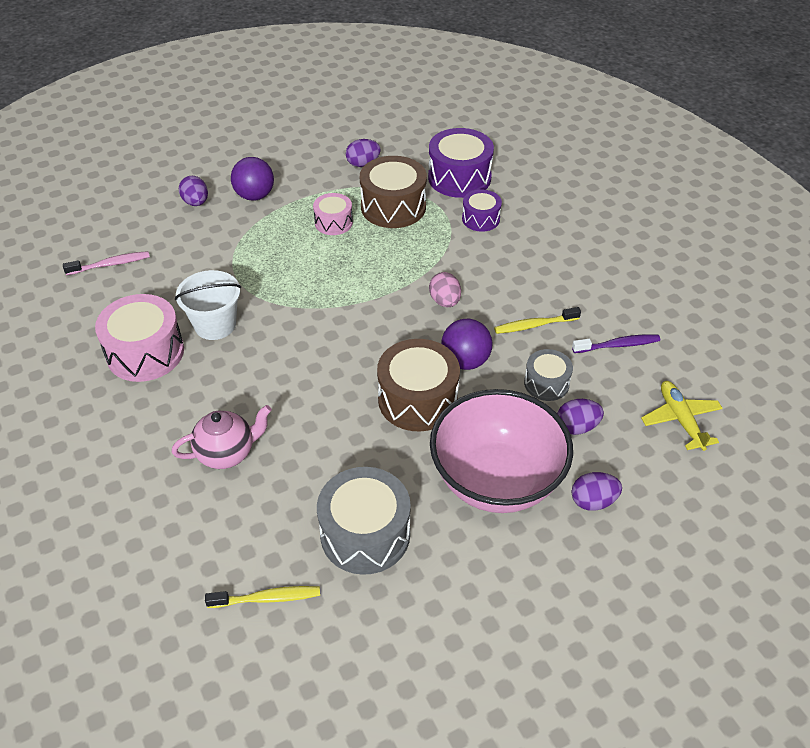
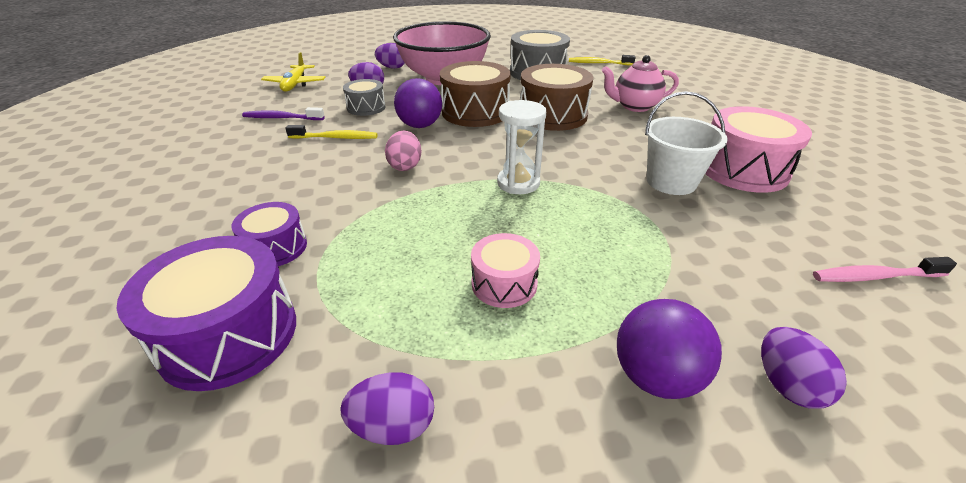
camera: 165 degrees left, 10 degrees down
(343, 299) = (518, 183): none -> white hourglass
(393, 207) = (391, 294): brown drum -> brown drum (552, 115)

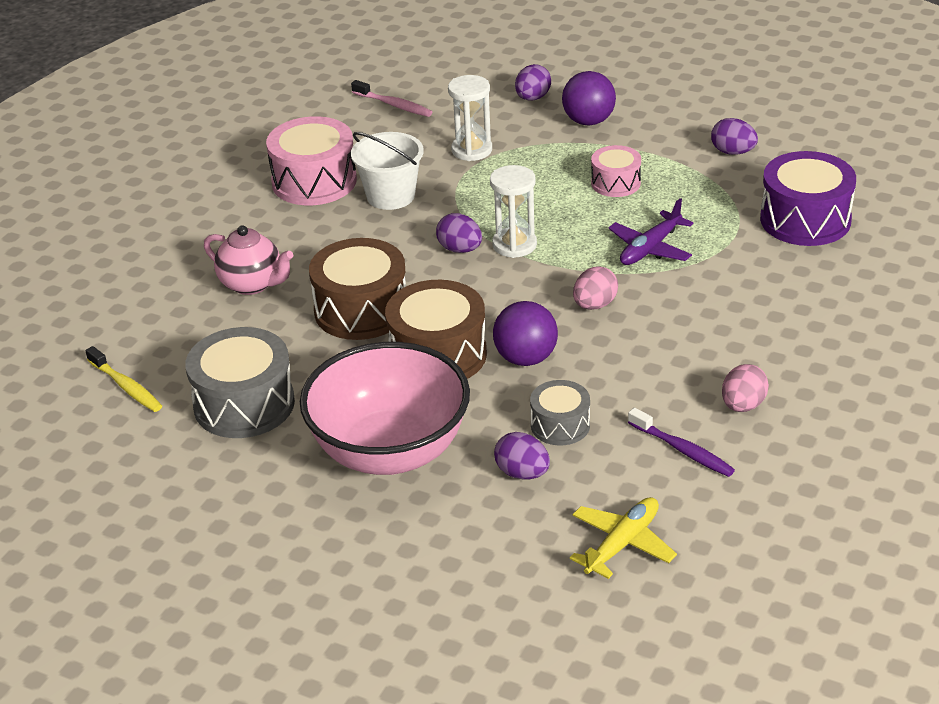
camera: 140 degrees left, 0 degrees up
(249, 146) = (743, 405): none -> pink egg
(275, 248) = (757, 266): purple drum -> none
(336, 138) = (636, 378): yellow toothbrush -> none
(392, 67) = (432, 528): purple egg -> purple egg (460, 249)
(398, 224) = (650, 248): none -> purple plane
(698, 255) = (471, 150): none -> white hourglass

